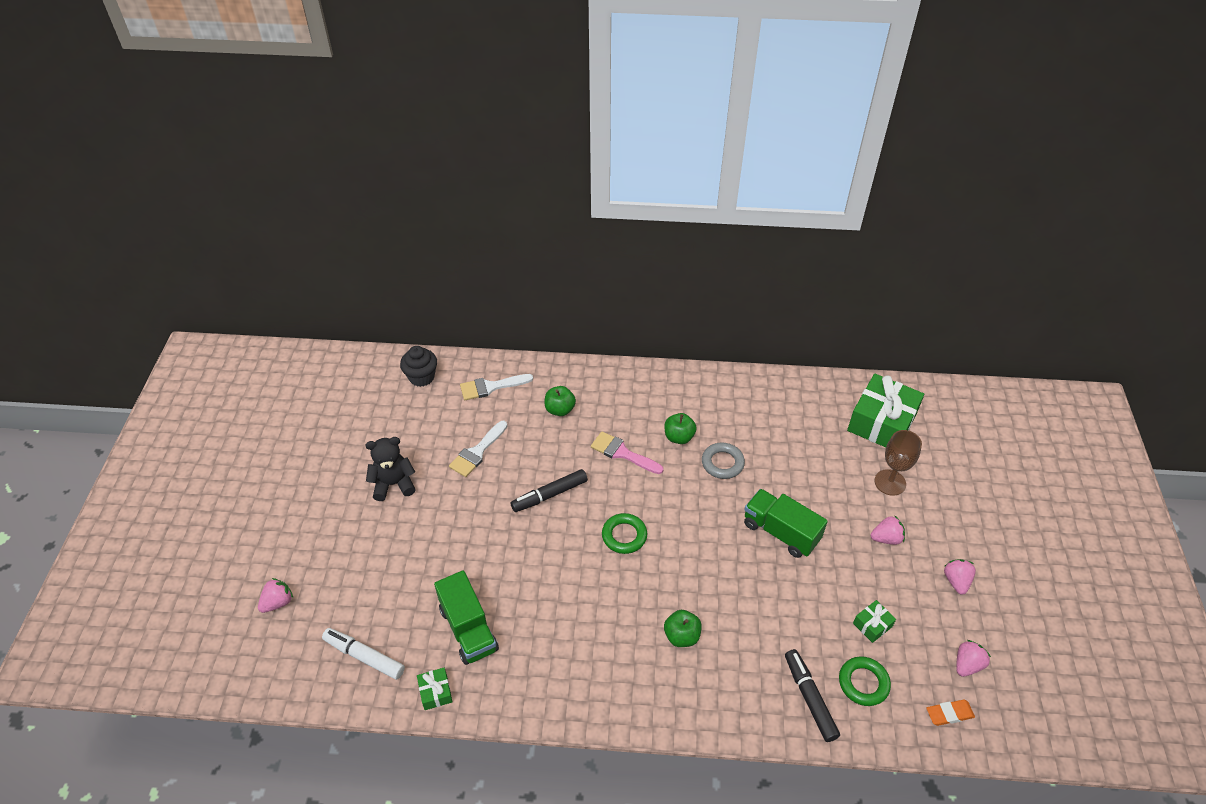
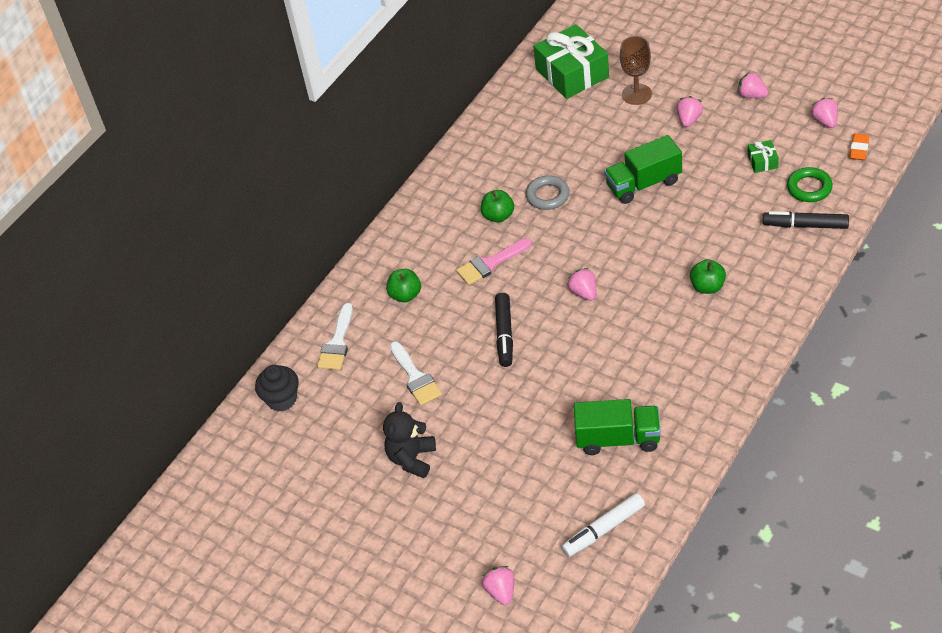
camera: 55 degrees left, 0 degrees up
(435, 692) = (670, 481): green gift -> none
(624, 536) = (584, 292): green ring -> pink strawberry

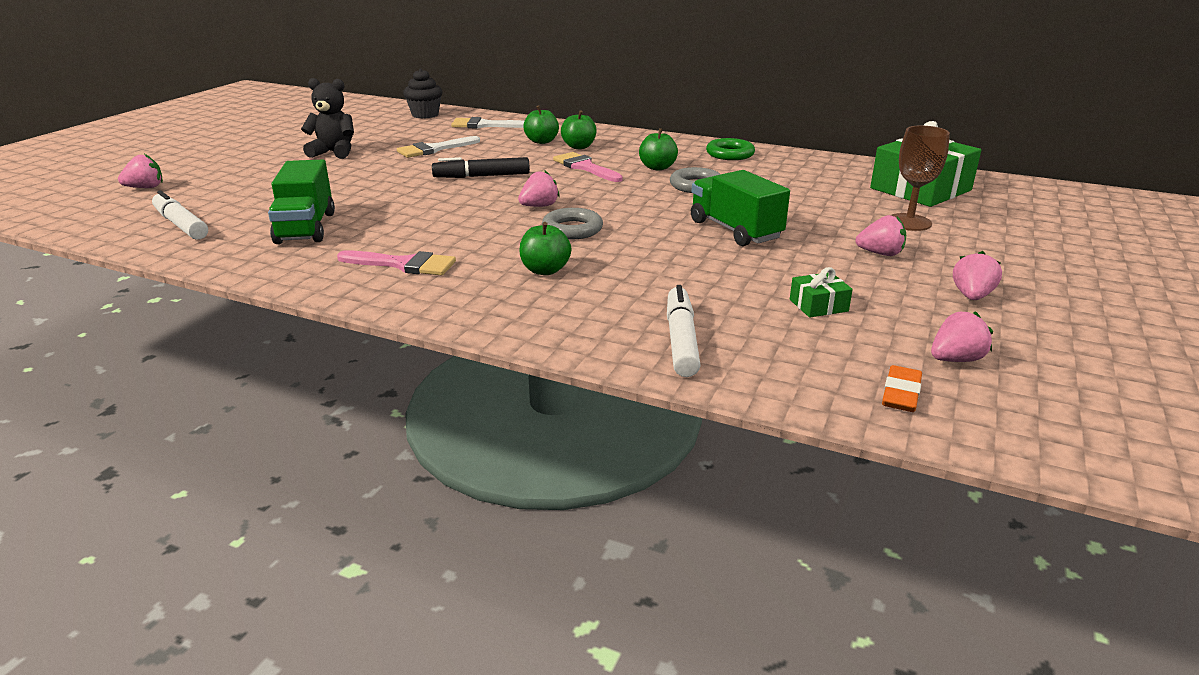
camera: 75 degrees right, 20 degrees down
(428, 267) = (579, 147): none -> green apple
(635, 272) = (572, 229): none -> grey ring
(694, 365) = (404, 264): none -> pink brush
(805, 225) = (681, 340): black marker -> white marker
(809, 188) = (773, 344): green ring -> green ring (730, 154)
(859, 149) = (901, 394): orange eraser -> orange eraser turned 75 degrees counterclockwise

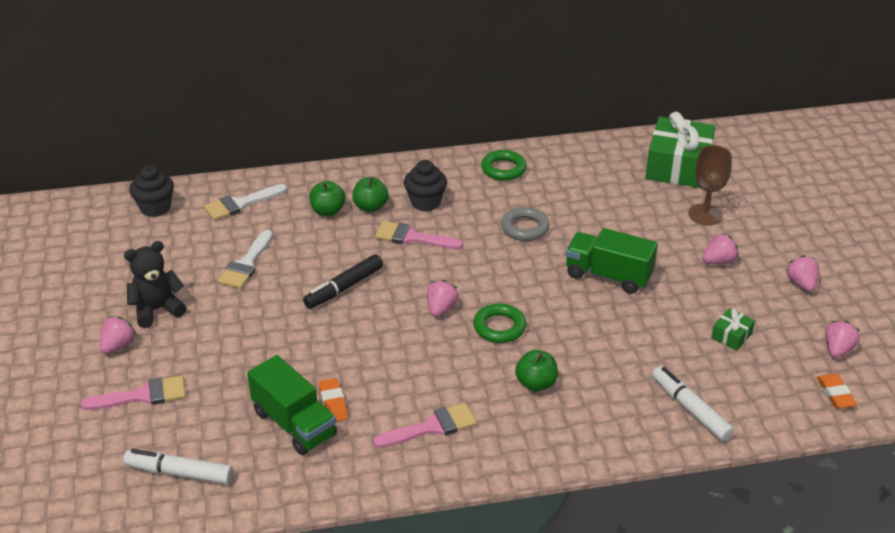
camera: 35 degrees left, 10 degrees up
(145, 187) = (54, 444): pink strawberry -> pink strawberry (118, 346)
(242, 184) = (143, 395): none -> pink brush
(355, 227) = (333, 403): none -> orange eraser
(572, 229) = (499, 327): grey ring -> green ring
(629, 154) = (425, 202): none -> black cupcake
(657, 167) = (469, 213): green apple -> none

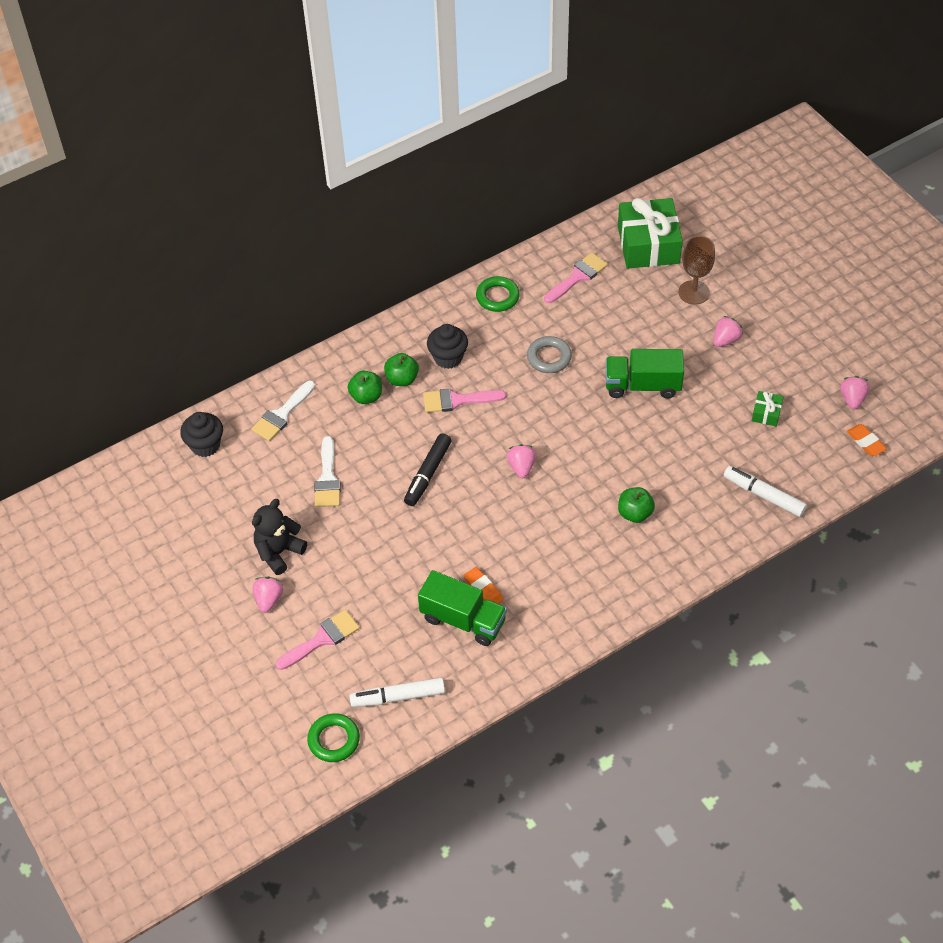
camera: 20 degrees left, 15 degrees up
(432, 427) = (574, 583): pink brush -> pink brush (578, 277)
(499, 327) = (579, 469): green ring -> green ring (334, 740)
(801, 284) = (800, 341): pink strawberry -> none

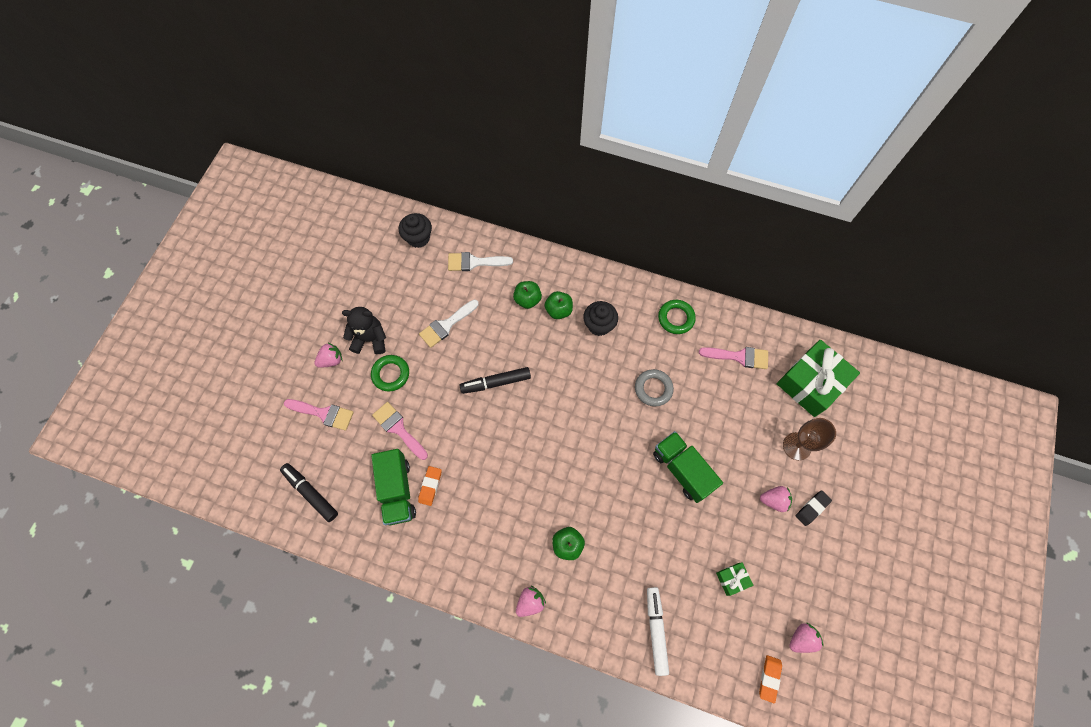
camera: 50 degrees right, 15 degrees up
(334, 740) = (254, 477): green ring -> green ring (391, 374)
(398, 697) = (311, 493): white marker -> black marker
(457, 400) = (569, 357): pink brush -> pink brush (398, 428)
(521, 467) = (547, 438): pink strawberry -> pink strawberry (530, 602)
(755, 319) = (812, 508): none -> black eraser

